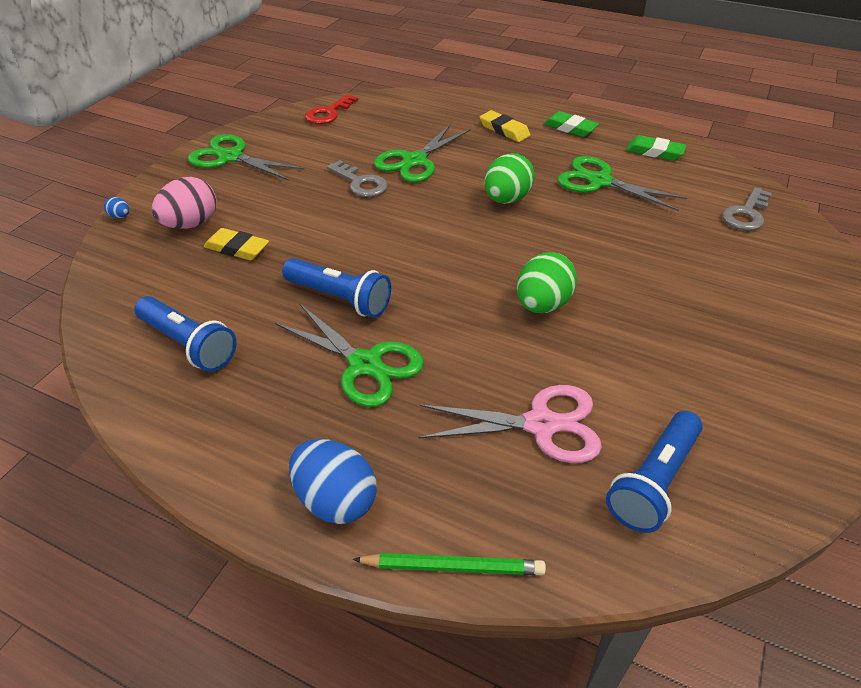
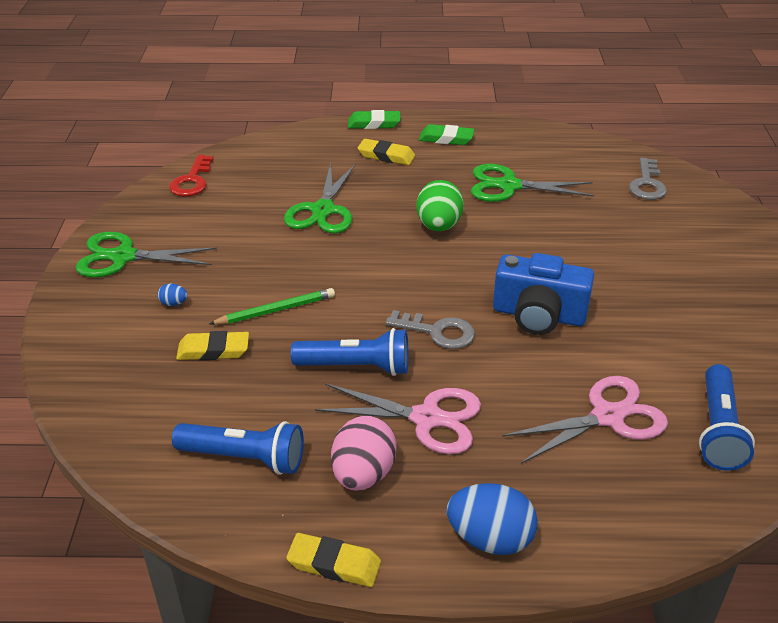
camera: 25 degrees left, 5 degrees down
(120, 216) = (52, 356): blue egg -> blue egg (174, 303)
(183, 465) = (334, 564): none -> yellow eraser
(191, 224) = (141, 340): pink egg -> pink egg (363, 474)
(360, 183) = (286, 247): grey key -> grey key (438, 332)
(365, 364) = (427, 418): green scissors -> pink scissors
(453, 567) = (619, 551): green pencil -> green pencil (276, 310)
(542, 304) = (538, 315): green egg -> blue camera
(654, 152) = (536, 144): green eraser -> green eraser (374, 123)

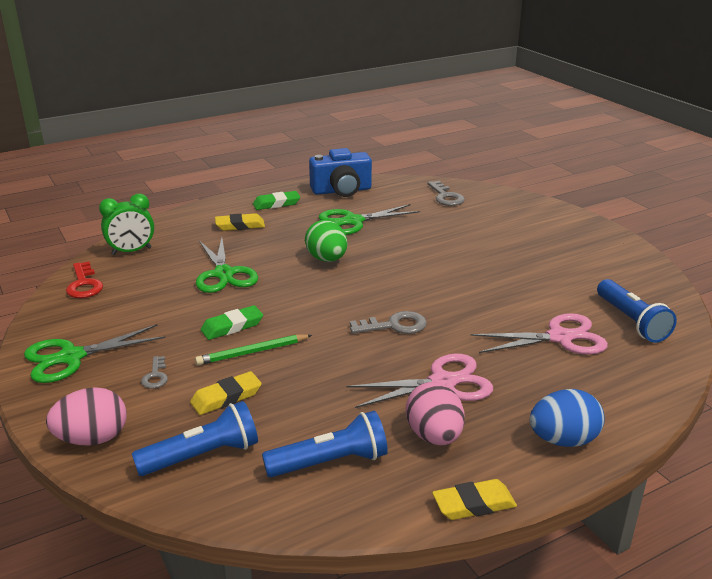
camera: 30 degrees left, 10 degrees down
(77, 347) = (92, 439): none -> pink egg
(174, 303) = (155, 376): blue egg -> grey key
(261, 156) = (131, 251): none -> green clock
(276, 310) = (252, 352): green pencil -> green pencil turned 150 degrees counterclockwise
(356, 367) = (357, 368): blue flashlight -> blue flashlight (203, 456)
(374, 123) = (208, 207): green eraser -> green eraser (232, 326)
(538, 315) = (454, 293): blue camera -> blue camera (341, 190)
(608, 416) = (560, 337): pink scissors -> pink scissors turned 45 degrees clockwise

